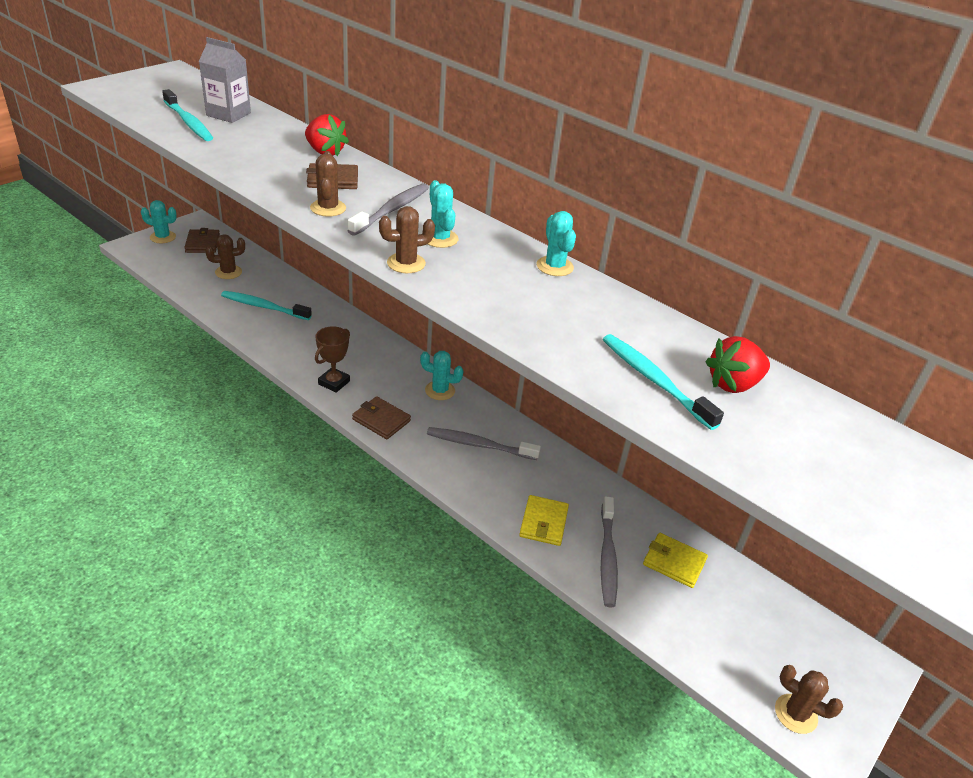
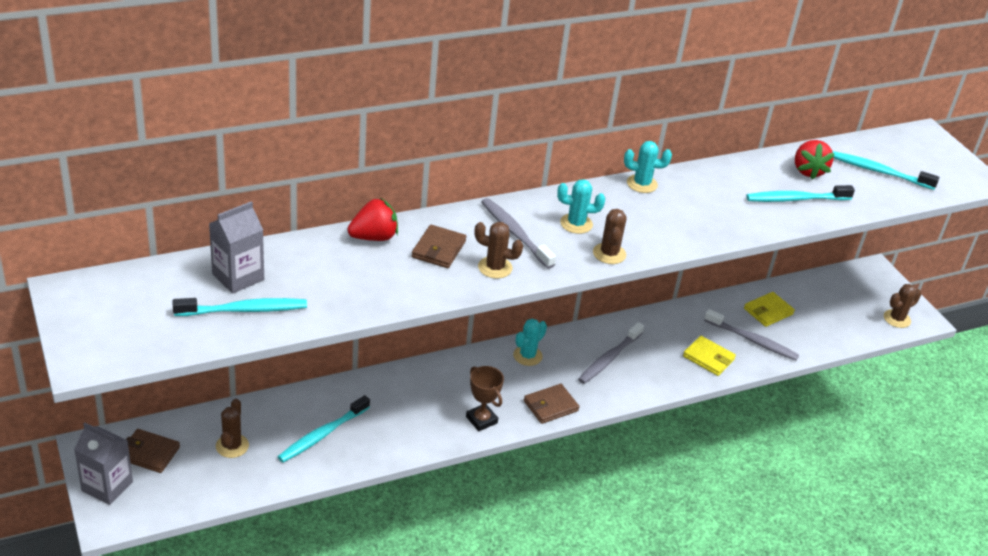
camera: 65 degrees left, 0 degrees up
(163, 237) = (107, 486): turquoise cactus -> grey carton
(819, 453) = (879, 172): none -> turquoise toothbrush

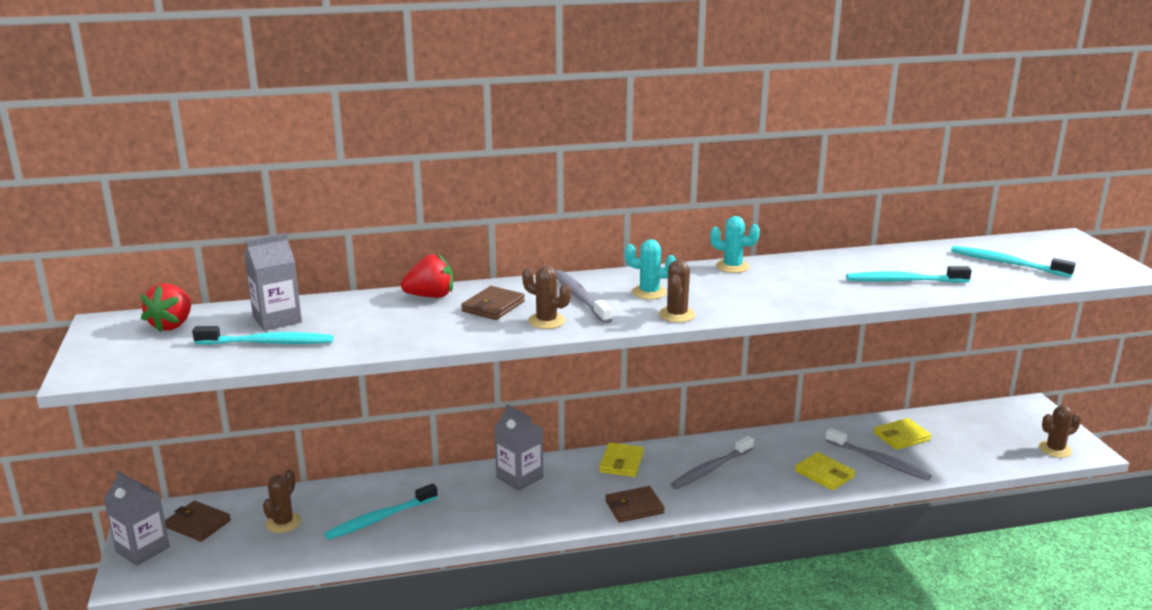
camera: 15 degrees right, 15 degrees down
(438, 379) = (519, 477): none -> grey carton
(481, 420) = (554, 515): brown trophy -> none
(527, 356) = (621, 462): turquoise cactus -> yellow wallet
(808, 171) = (923, 261): red strawberry -> red strawberry (172, 325)

